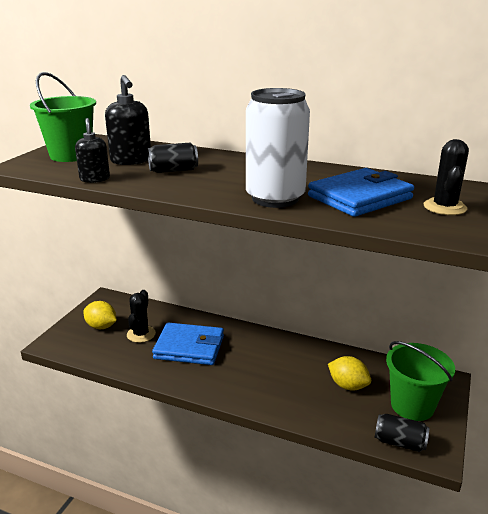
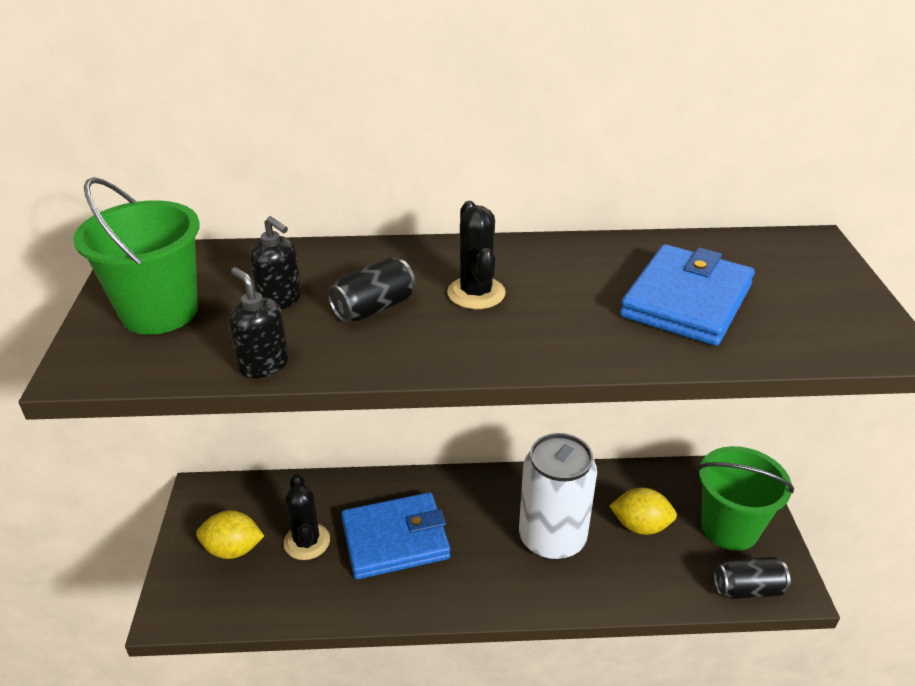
camera: 25 degrees left, 10 degrees up
(131, 160) = (280, 300): black soap dispenser -> black soap dispenser, size x0.66
(275, 198) = (581, 335): white can -> white can (552, 538)
(444, 207) = (800, 293): black cactus -> black cactus (476, 293)

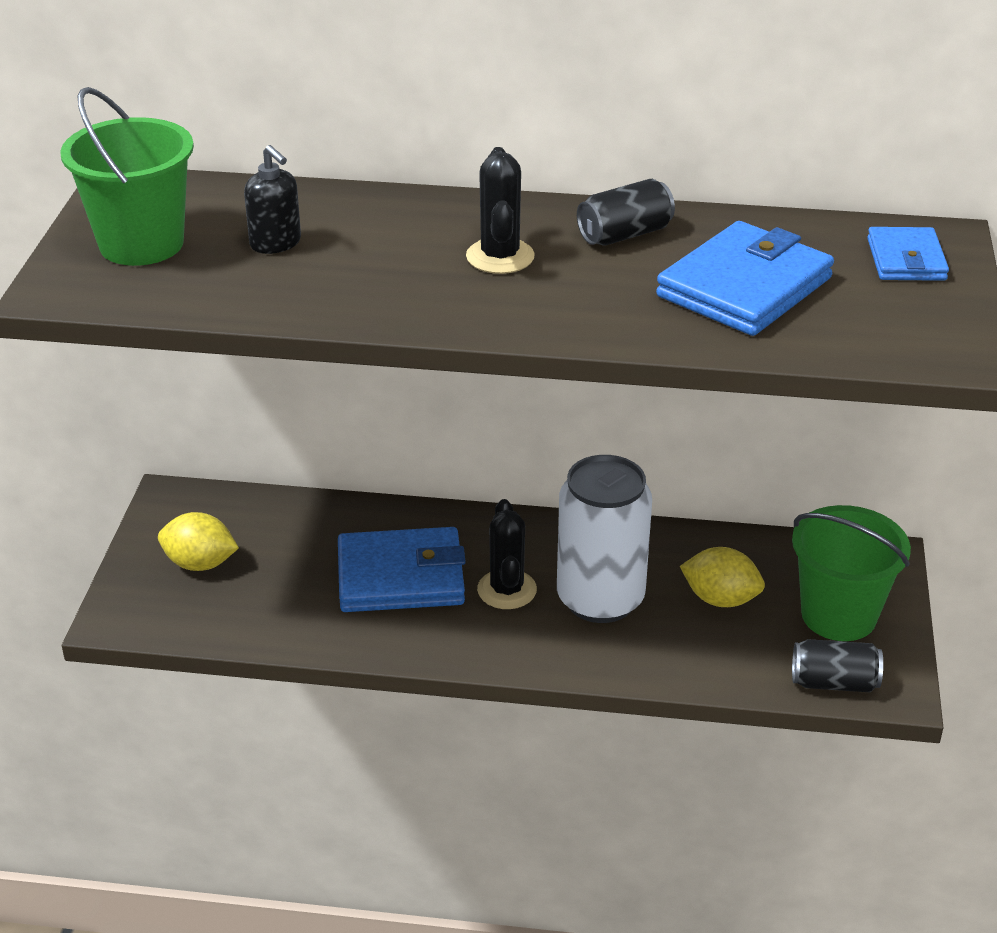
camera: 10 degrees right, 0 degrees up
(263, 364) = (244, 306): black soap dispenser -> none
(307, 541) = (291, 566): black cactus -> black cactus (507, 590)
(373, 308) = (378, 261): black can -> black can (624, 234)
(798, 264) = (906, 260): none -> blue wallet

